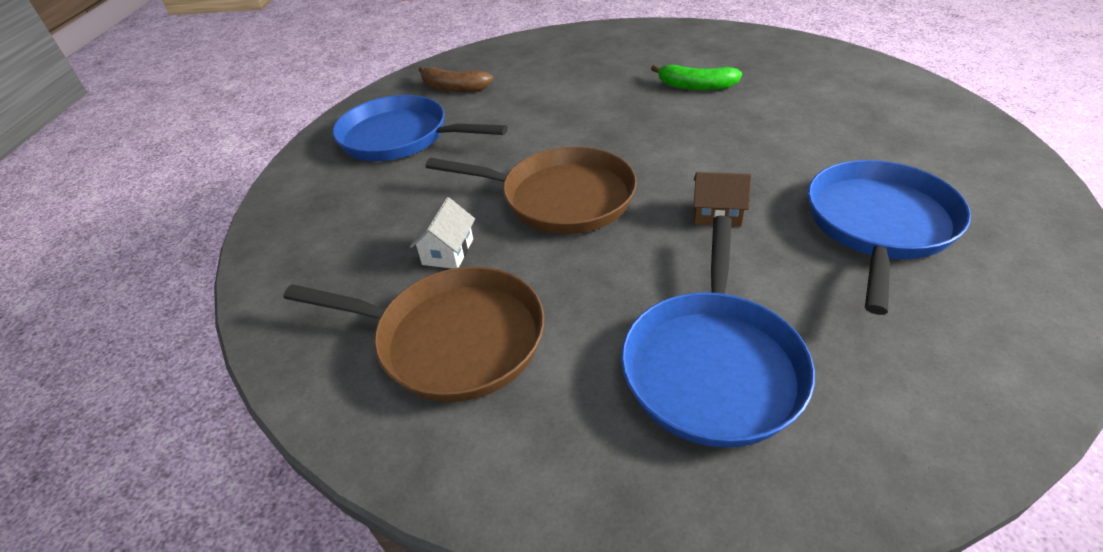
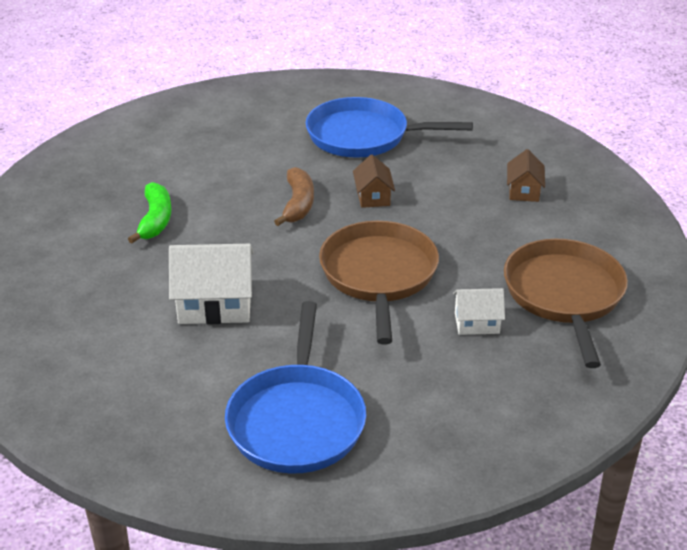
camera: 110 degrees left, 5 degrees down
(454, 88) = (161, 409): brown banana -> brown banana (298, 204)
(559, 110) = (215, 305): none -> white house
(712, 366) = (524, 191): blue pan -> brown house

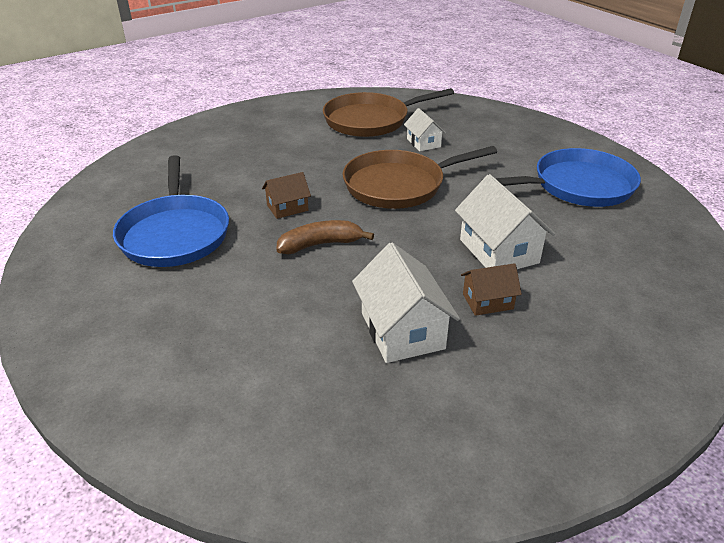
camera: 110 degrees left, 0 degrees up
(155, 220) = (402, 330): green banana -> white house
(524, 191) = (247, 146): brown house -> brown house (487, 301)

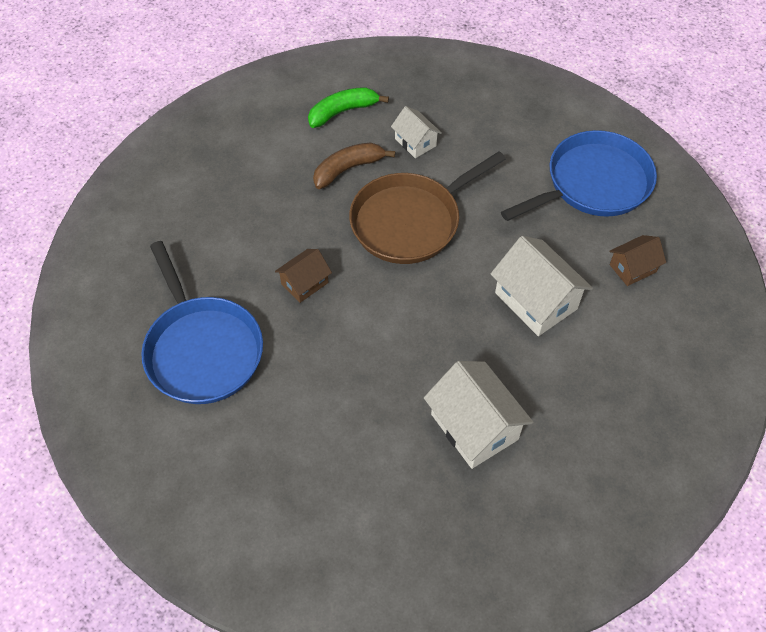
camera: 15 degrees left, 20 degrees up
(320, 244) = (360, 331): brown banana -> brown banana (348, 169)
(370, 120) = (343, 112): brown pan -> green banana
(487, 301) = (541, 371): brown house -> brown house (632, 268)

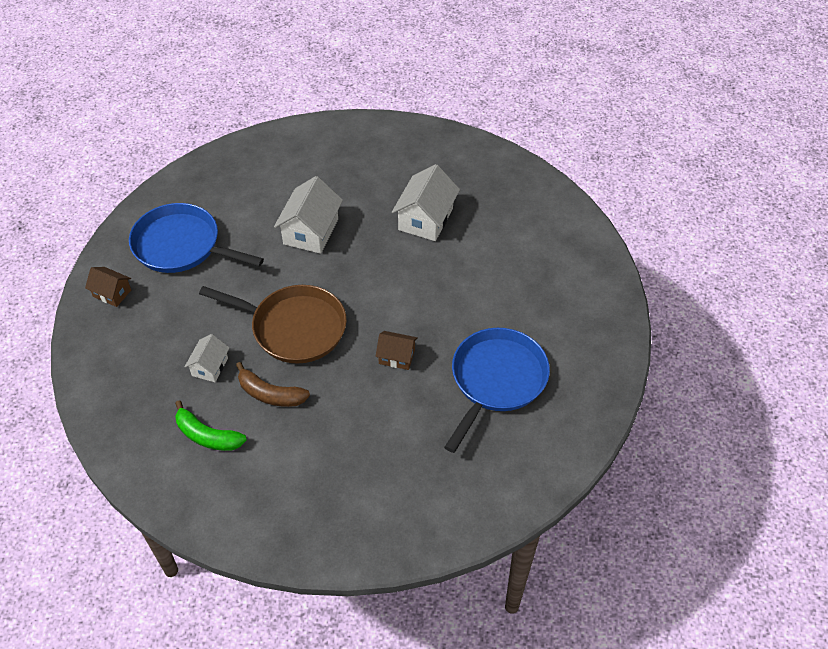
camera: 125 degrees left, 5 degrees down
(632, 268) = (246, 198): brown house -> brown house (112, 293)

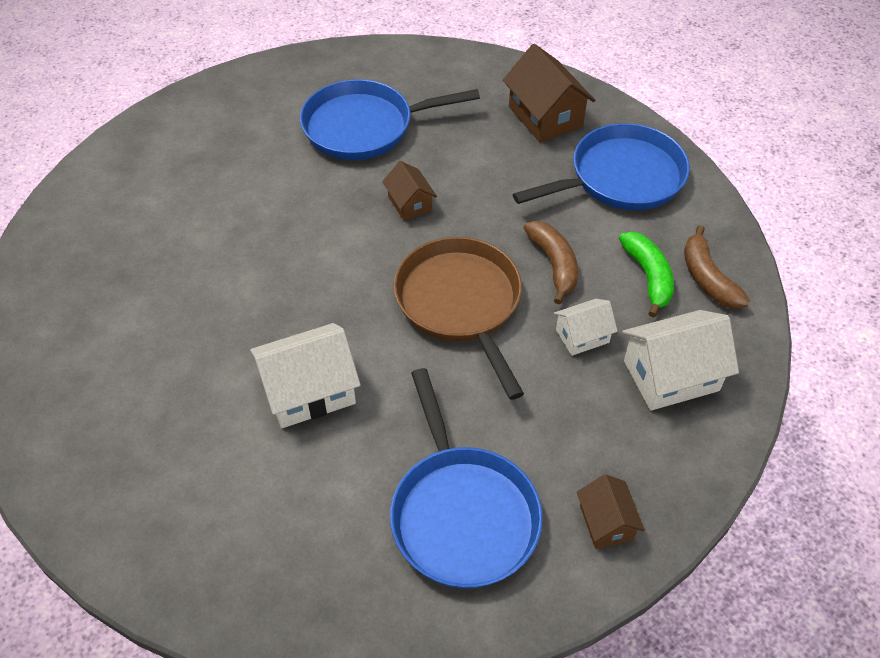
camera: 130 degrees left, 0 degrees up
(170, 467) = (707, 278): none -> brown banana
(296, 496) = (621, 177): none -> blue pan
(401, 500) = (545, 117): none -> brown house
(426, 219) = (191, 296): white house -> white house (671, 375)

